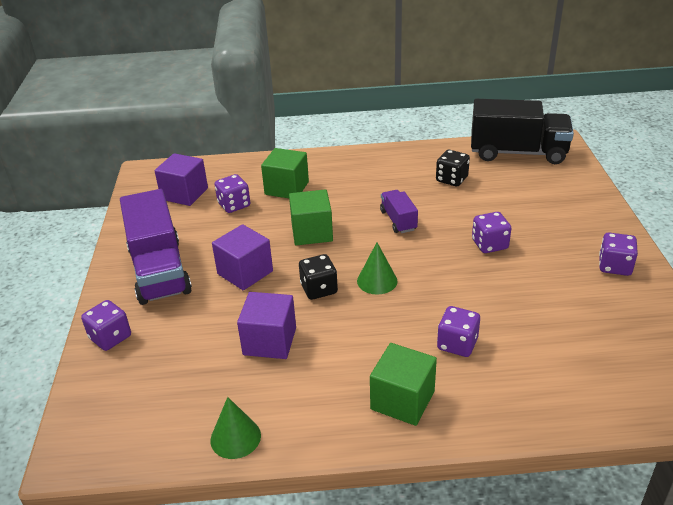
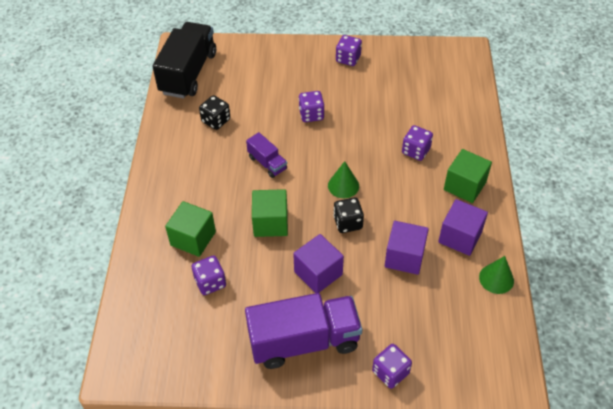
camera: 85 degrees left, 15 degrees up
(184, 194) = (176, 328): purple cube -> purple cube (460, 237)
(398, 220) = (267, 163): purple truck -> purple truck turned 120 degrees counterclockwise

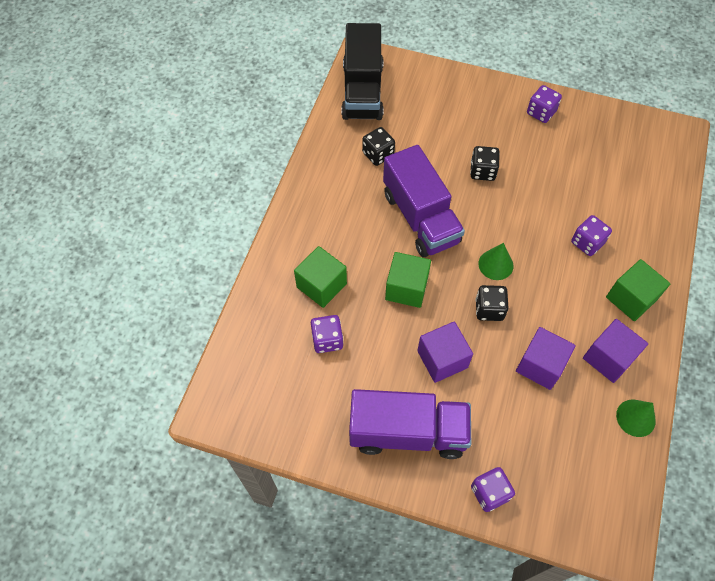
camera: 15 degrees right, 10 degrees up
(188, 73) = (362, 91): black truck -> black truck turned 150 degrees clockwise
(267, 163) = (420, 217): purple truck -> purple truck, size x2.05
(311, 114) = (482, 171): purple dice -> black dice

